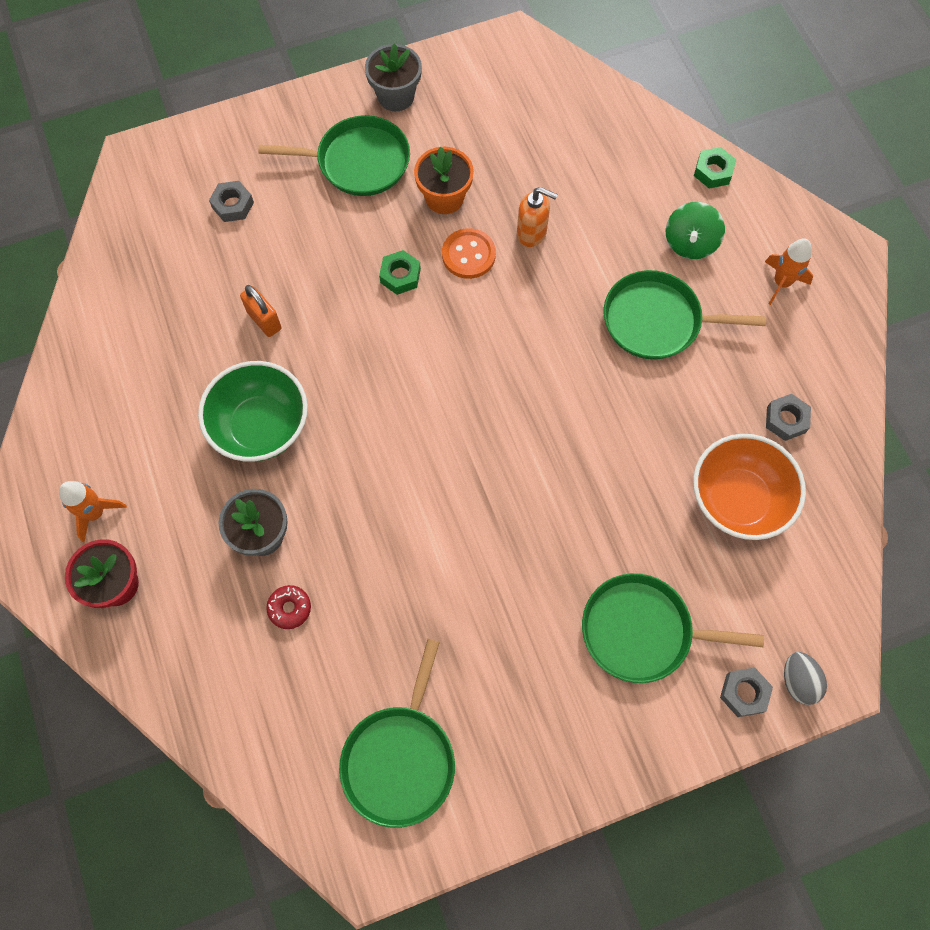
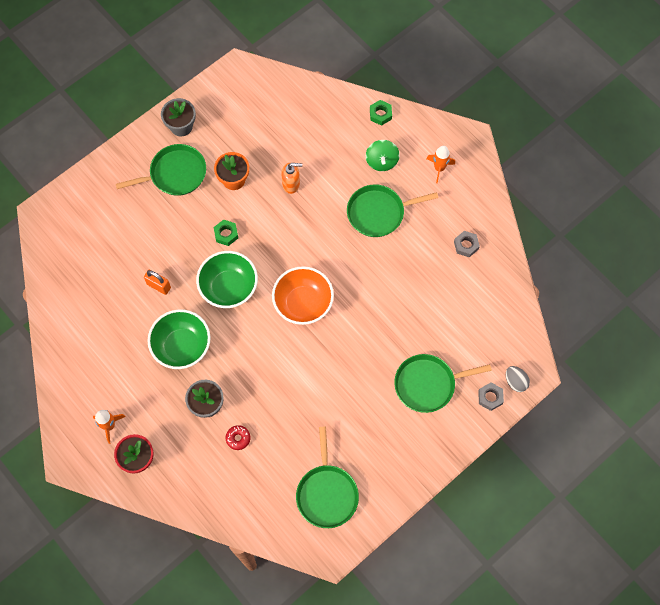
camera: 20 degrees left, 0 degrees up
(233, 205) = (112, 224): grey nut -> none
(372, 359) = (229, 288): none -> green bowl
(468, 255) = (260, 209): orange button -> none
(737, 499) = (454, 297): orange bowl -> orange bowl (303, 303)

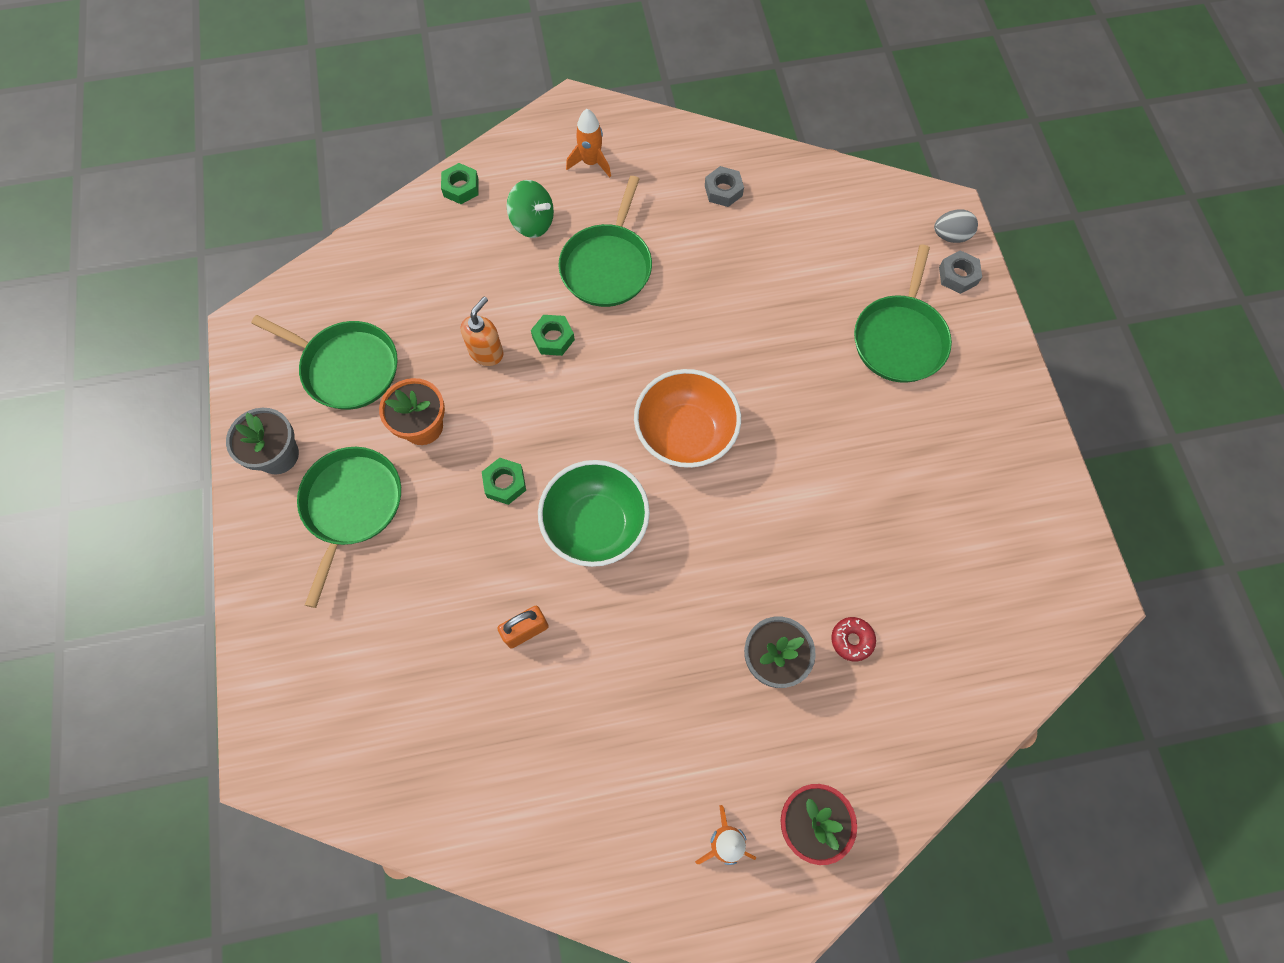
camera: 60 degrees left, 0 degrees up
(182, 346) = (651, 647): green bowl -> none
(319, 211) = (553, 338): none -> green nut
(327, 493) = (1001, 556): green pan -> green pan (346, 367)

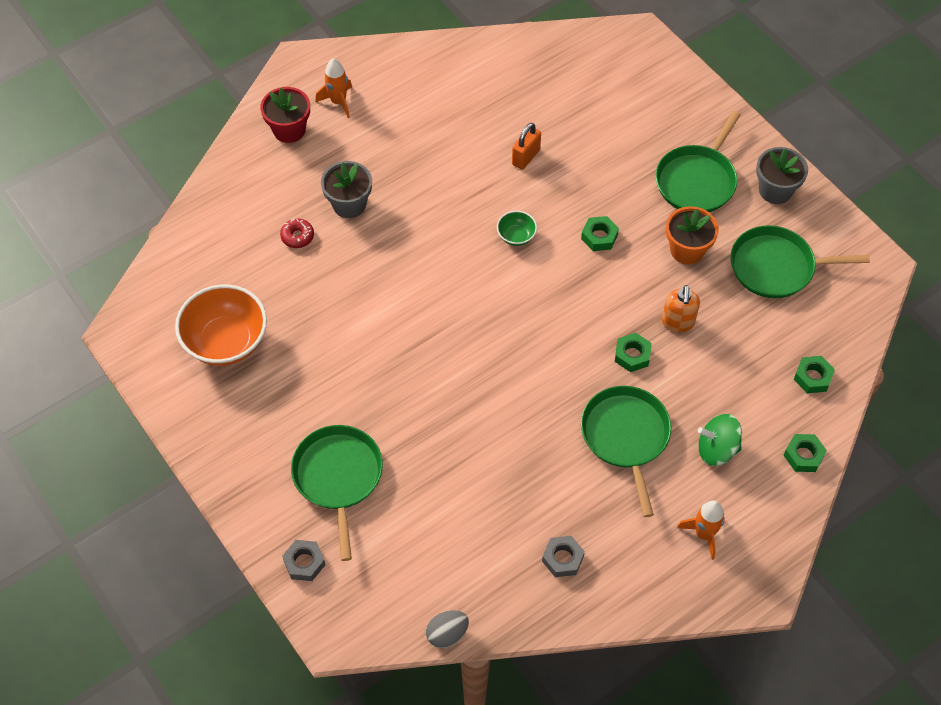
camera: 155 degrees right, 10 degrees down
(351, 506) = (697, 180): green pan -> green pan turned 45 degrees clockwise
(399, 248) = (812, 377): none -> green nut
(595, 525) = (516, 236): green bowl -> green bowl, size x0.47
(685, 434) = (484, 324): orange bowl -> orange bowl (226, 341)
(950, 236) = (324, 603): grey egg -> grey egg (447, 634)

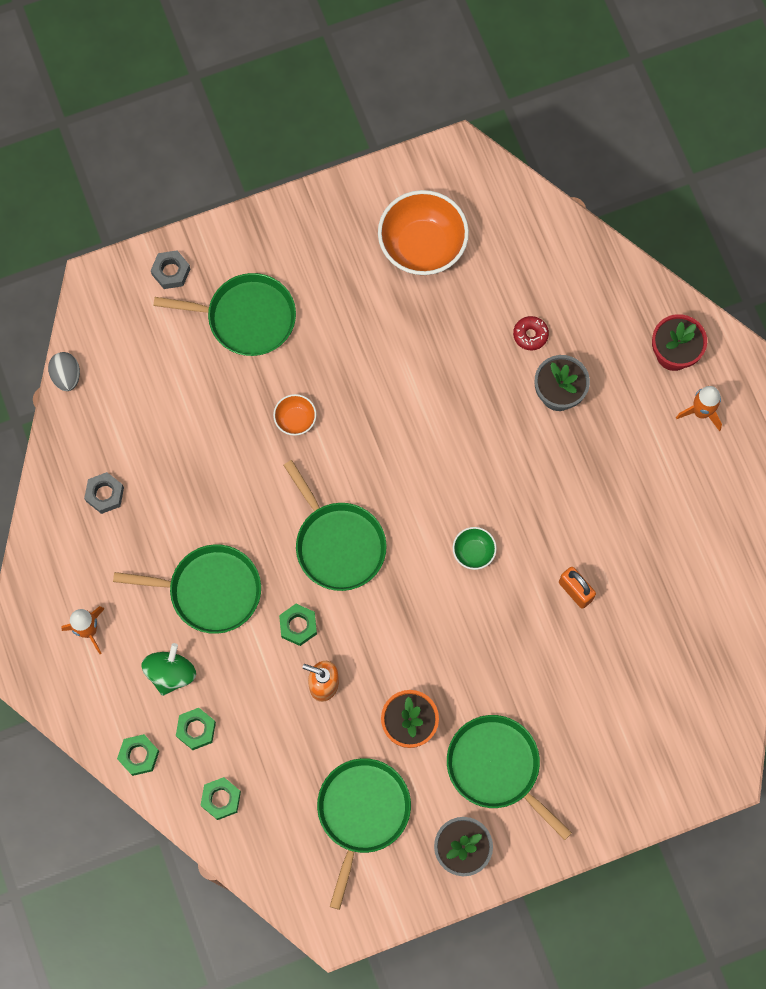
camera: 105 degrees right, 15 degrees up
(433, 407) = (295, 419): none -> orange bowl
(544, 342) = (337, 544): none -> green pan
(599, 237) = (450, 638): green nut -> green nut (196, 730)

